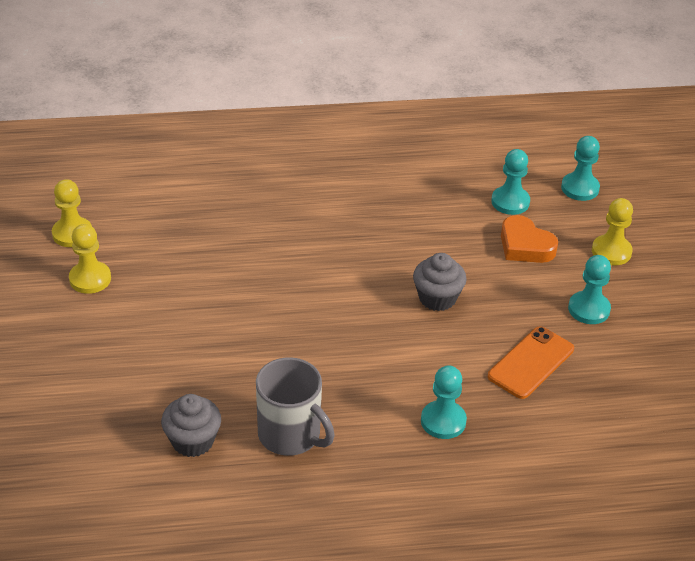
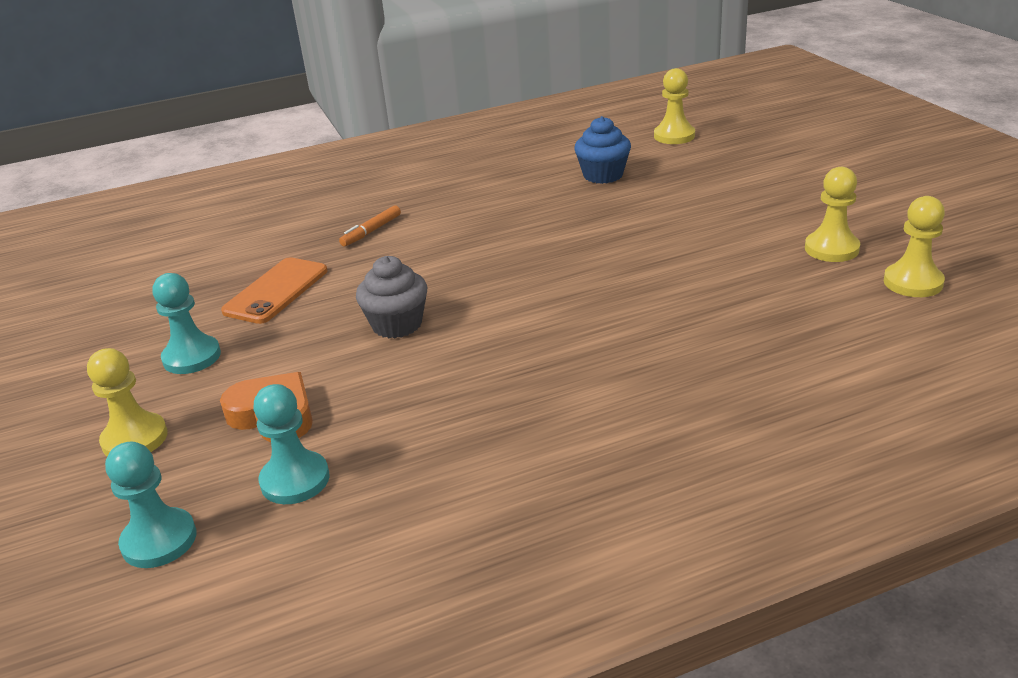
camera: 170 degrees right, 10 degrees down
(73, 493) = (674, 136): none -> yellow pawn
(192, 441) = (603, 175): grey cupcake -> blue cupcake
(291, 435) = (516, 195): grey mug -> none
(443, 421) = (371, 231): turquoise pawn -> orange marker

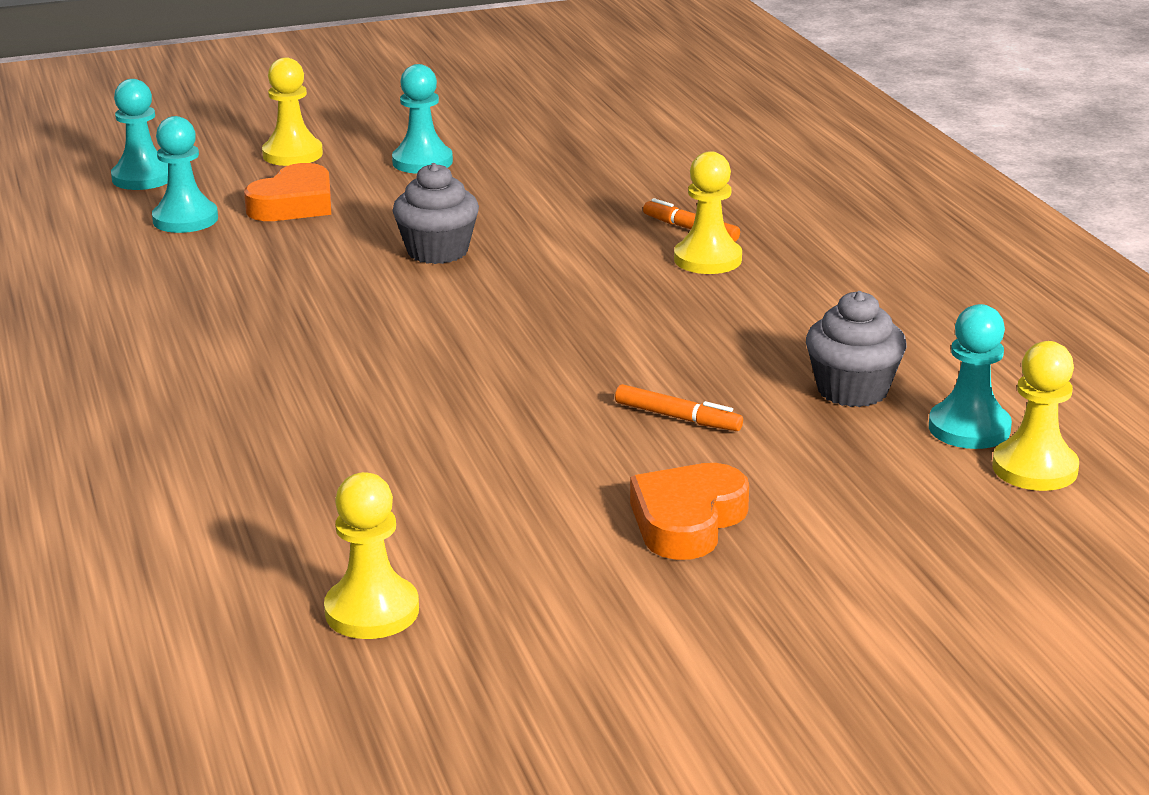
camera: 90 degrees right, 5 degrees down
(276, 291) = (547, 188): orange phone -> none
(603, 175) = (852, 390): blue cupcake -> grey cupcake
(638, 149) = (969, 428): none -> turquoise pawn
(649, 217) = (677, 417): none -> orange marker
(764, 207) = (687, 521): none -> orange heart
(831, 249) = (511, 559): yellow pawn -> yellow pawn (707, 259)

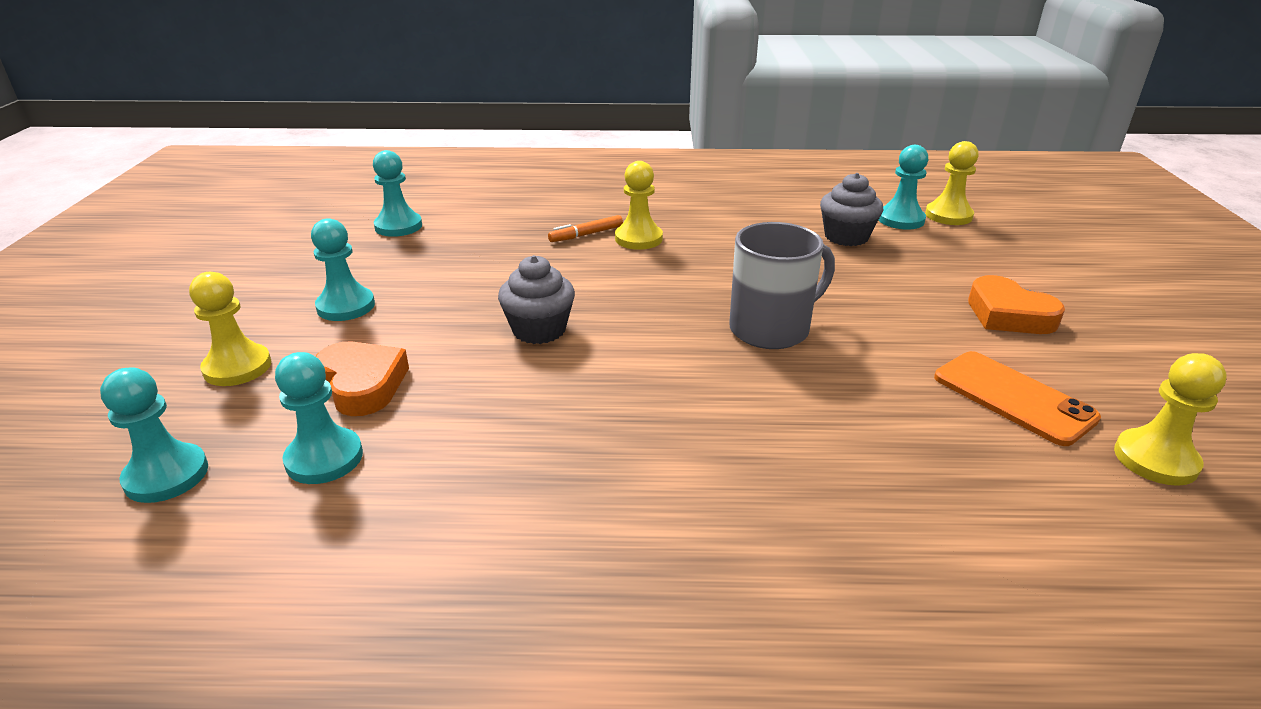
camera: 70 degrees left, 5 degrees up
(459, 522) = (1013, 397): none -> orange phone
(526, 367) = (771, 329): none -> grey mug
(618, 136) = (398, 226): none -> turquoise pawn
(677, 417) = (867, 291): orange marker -> none

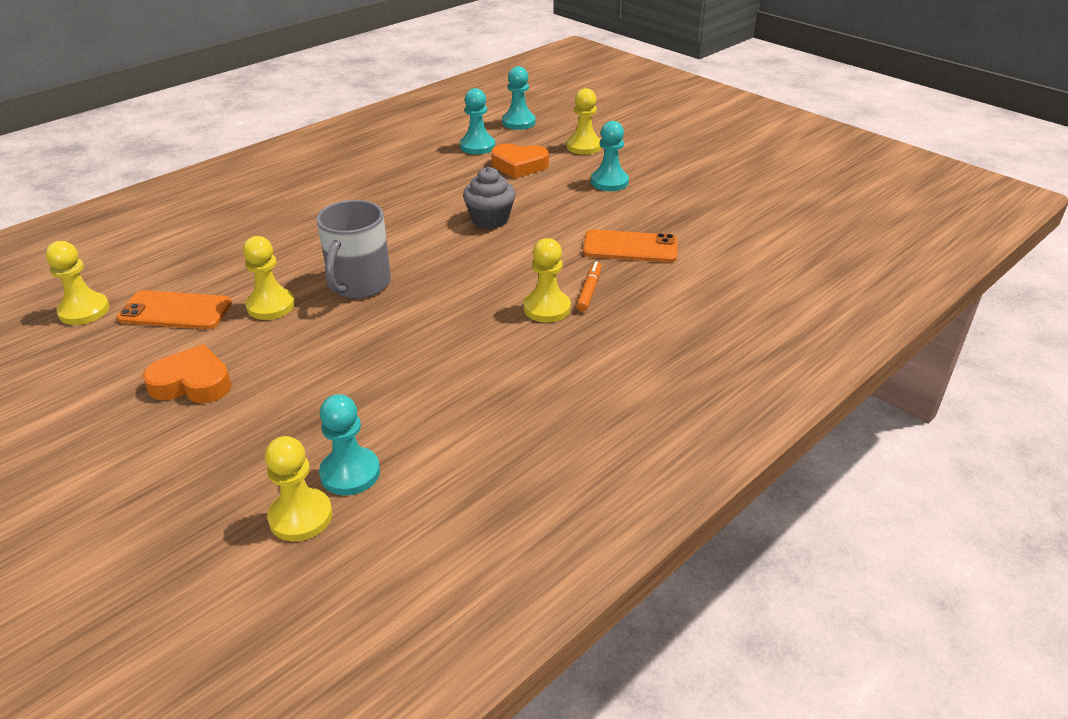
camera: 135 degrees right, 5 degrees up
(398, 226) = (715, 229): turquoise pawn -> none
(487, 245) = (630, 247): none -> orange phone
(846, 237) = (384, 409): grey cupcake -> none
(888, 351) = (271, 306): none -> yellow pawn

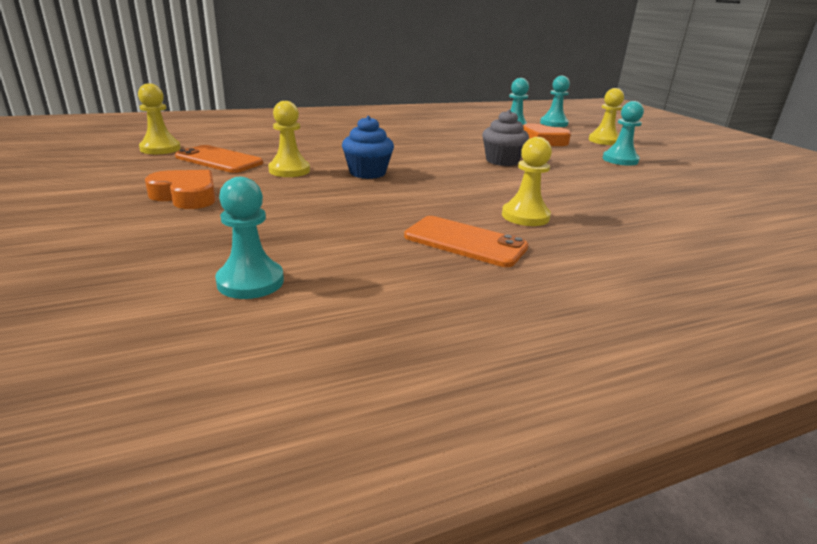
camera: 20 degrees right, 10 degrees down
(300, 517) = (172, 301): yellow pawn -> none
(359, 284) = (367, 173): grey mug -> blue cupcake
(589, 291) = (573, 214): orange marker -> none
(630, 247) = (627, 196): orange phone -> orange phone (465, 242)

